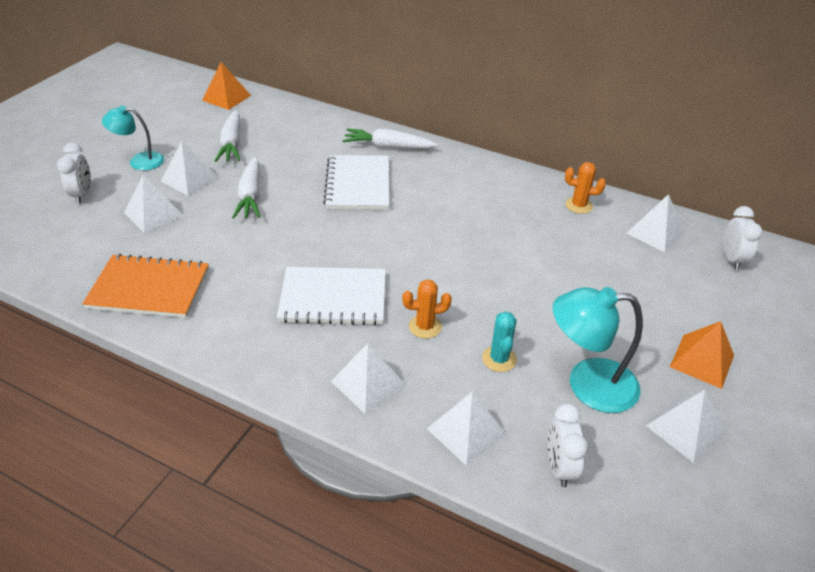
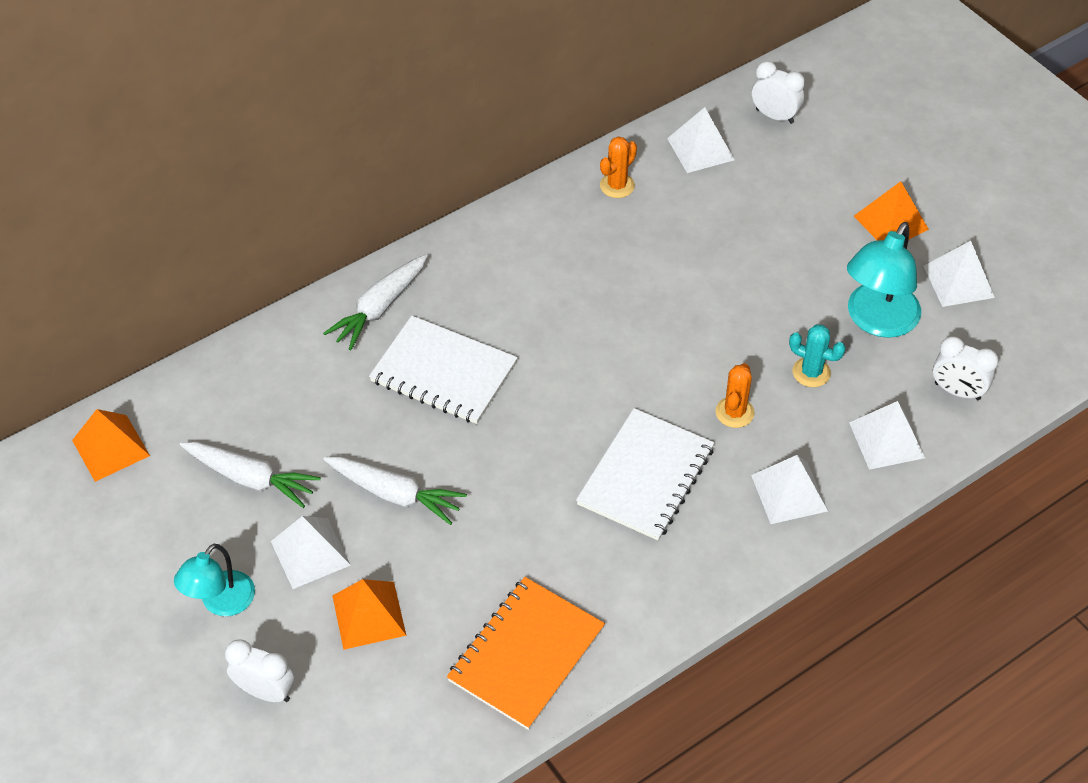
camera: 60 degrees left, 10 degrees up
(153, 214) = (369, 615): white pyramid -> orange pyramid

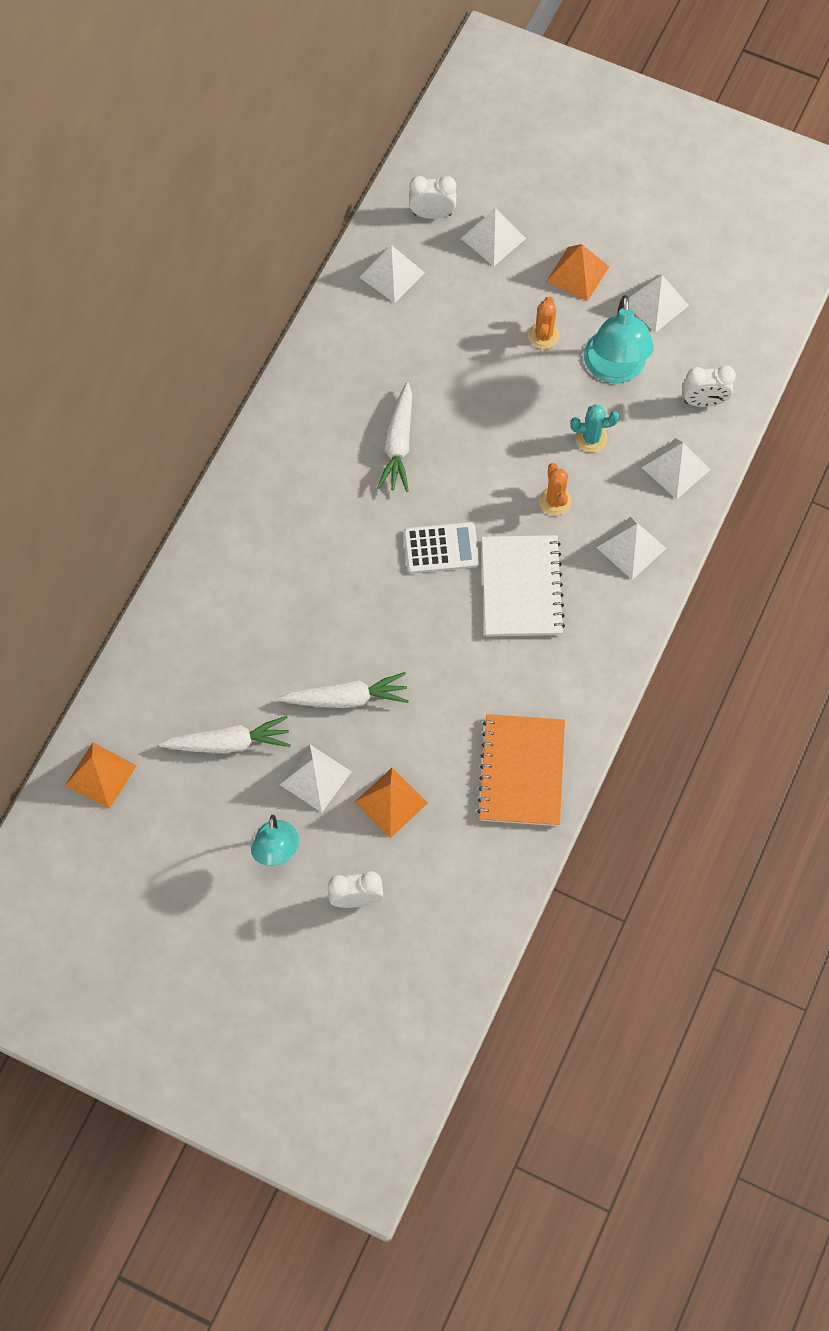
camera: 30 degrees left, 15 degrees up
(380, 308) = (229, 547): white carrot -> white carrot (398, 444)
(444, 372) = (316, 578): white notebook -> none
(586, 402) = (441, 548): none -> white calculator
(617, 186) = (346, 342): orange cactus -> orange cactus (543, 336)
(823, 159) = (493, 238): none -> white pyramid

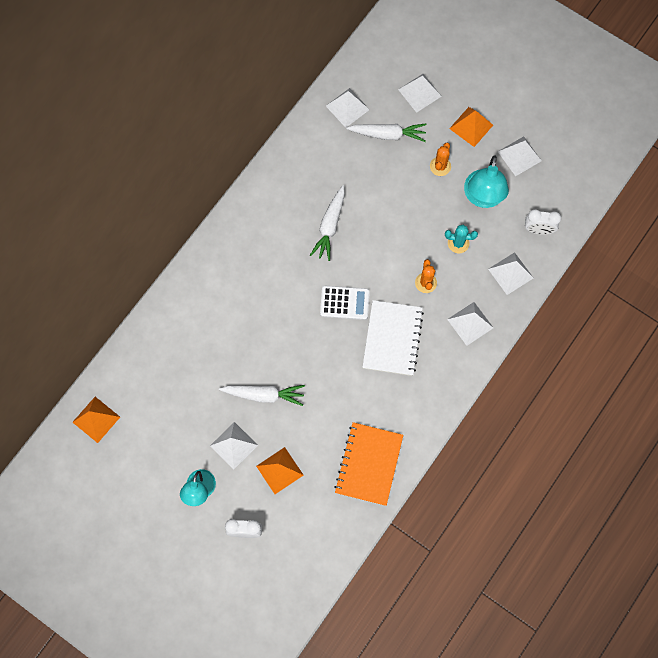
camera: 10 degrees right, 5 degrees up
(228, 743) = (182, 412): white carrot -> white carrot (387, 134)
(432, 214) = (382, 69): white clock -> none

